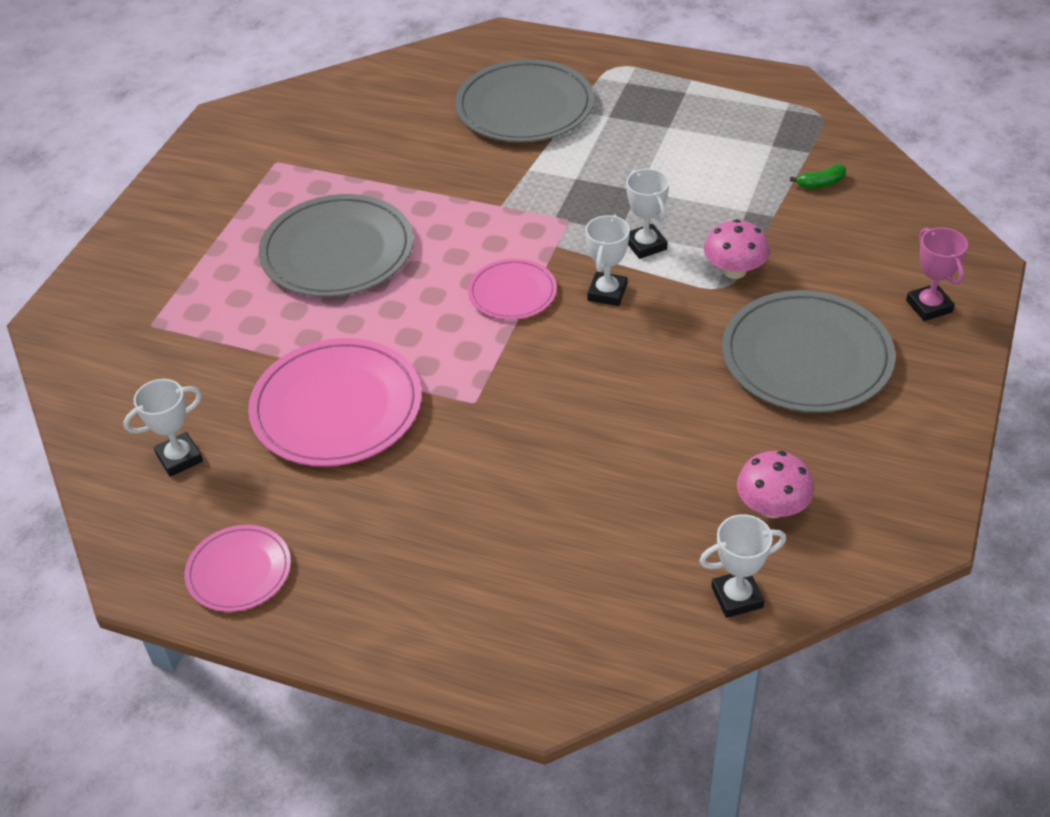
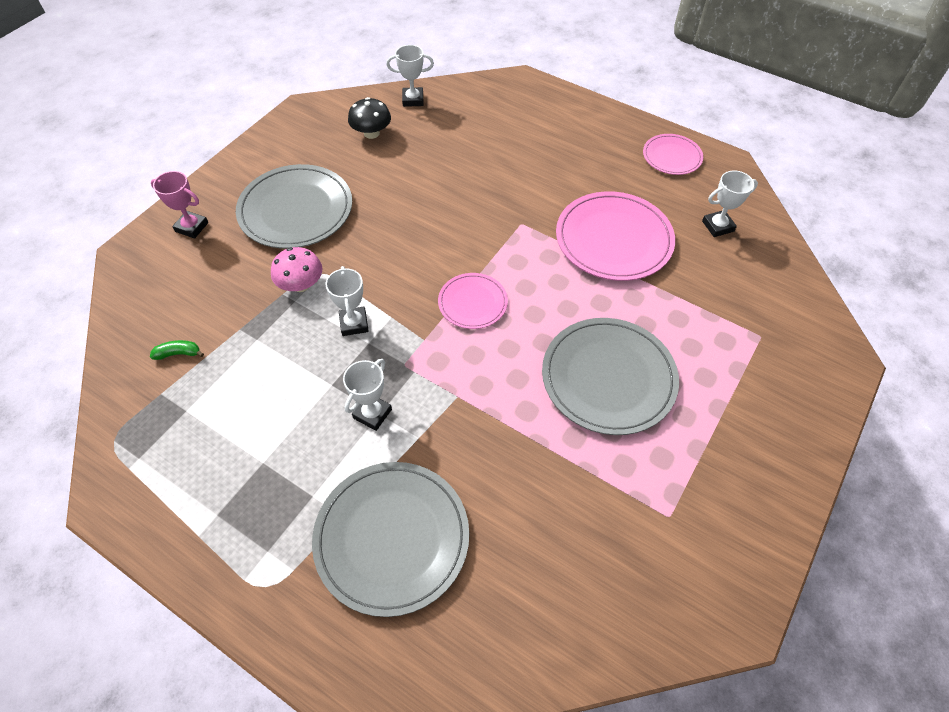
camera: 170 degrees left, 10 degrees up
(607, 293) = (402, 286): white trophy -> white trophy (372, 413)
(772, 507) = (371, 133): pink mushroom -> black mushroom
(929, 306) = (192, 227): pink trophy -> pink trophy turned 60 degrees counterclockwise

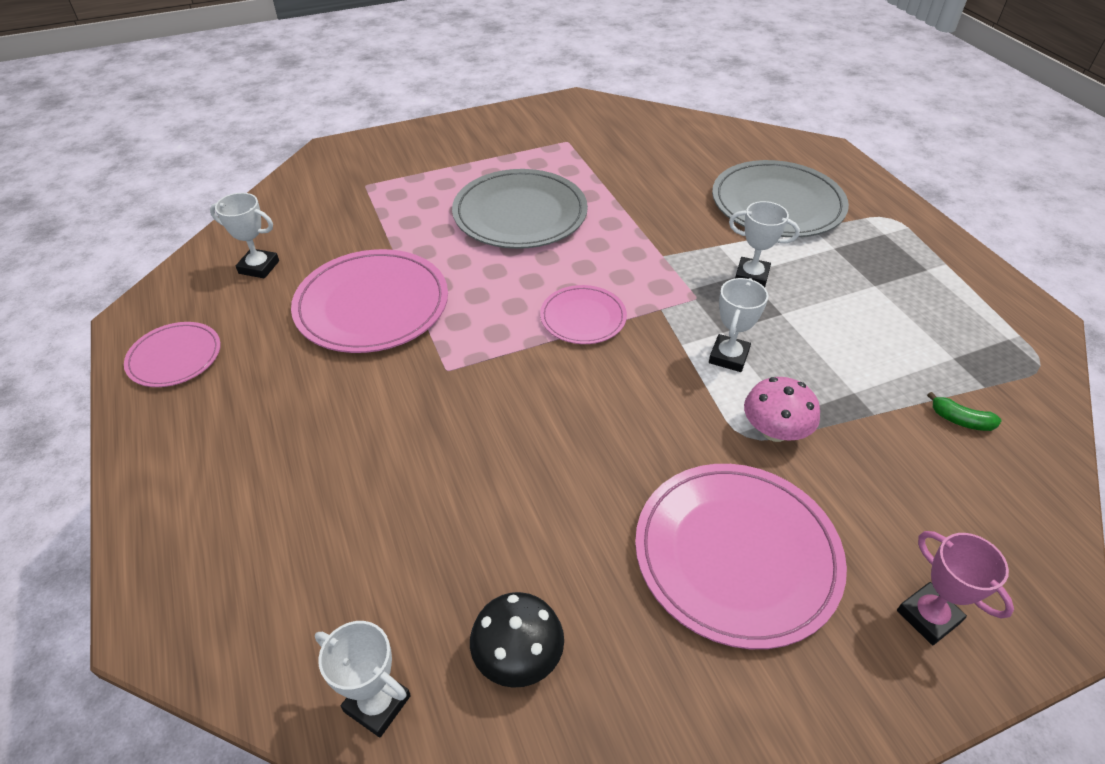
camera: 145 degrees left, 10 degrees down
(296, 210) = (736, 555): grey plate -> pink plate
(372, 413) = (751, 276): white trophy -> white trophy turned 45 degrees clockwise

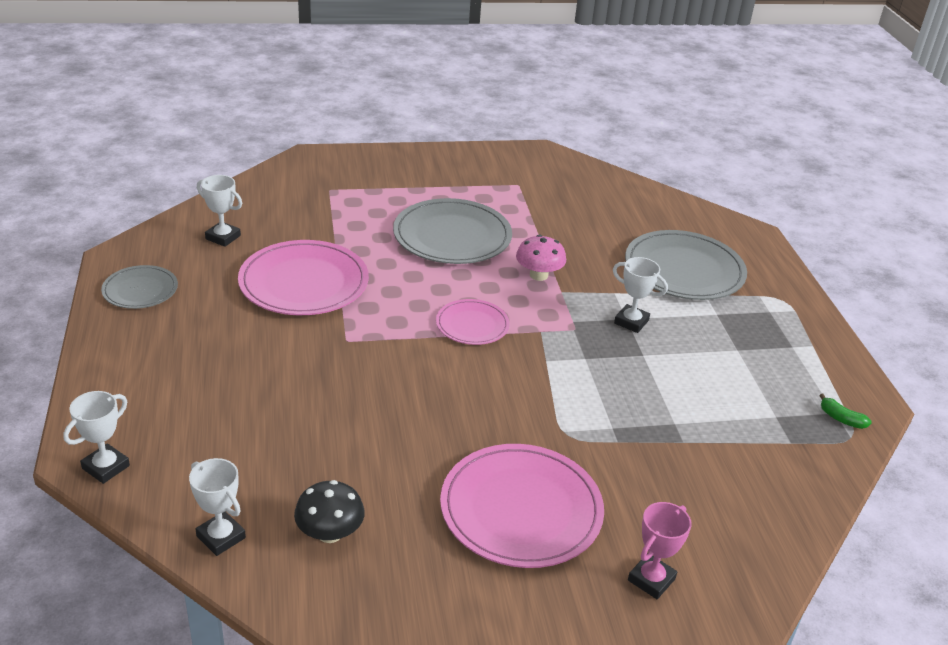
camera: 10 degrees right, 10 degrees down
(175, 357) = (140, 290): pink plate -> grey plate
(728, 357) = (581, 377): white trophy -> white trophy (106, 467)
(774, 431) = (593, 436): pink mushroom -> pink mushroom (538, 275)
(928, 616) = (651, 579): pink trophy -> pink trophy turned 60 degrees clockwise
(960, 420) = (755, 461): green banana -> green banana (841, 419)

